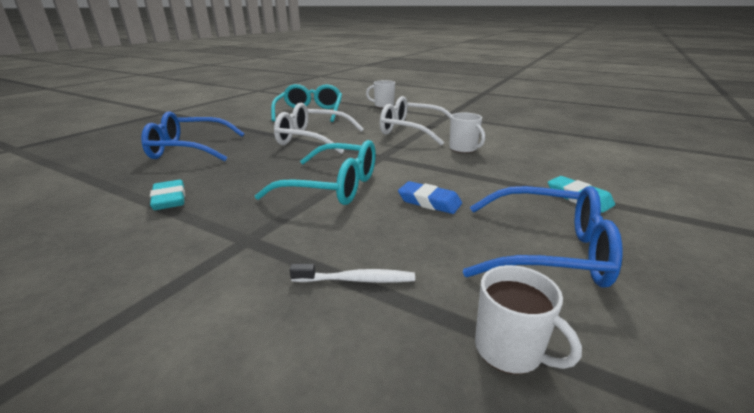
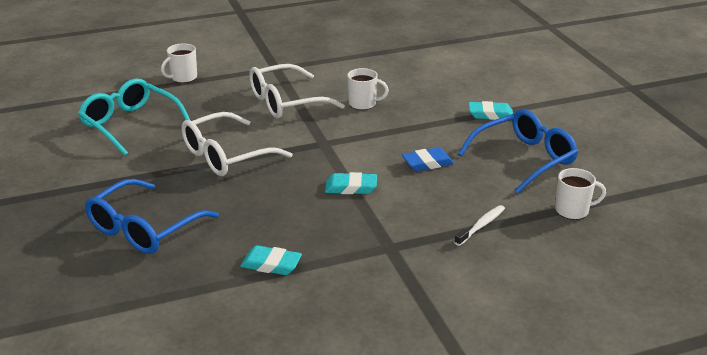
camera: 50 degrees left, 5 degrees up
(332, 186) = (351, 187): turquoise glasses -> turquoise eraser

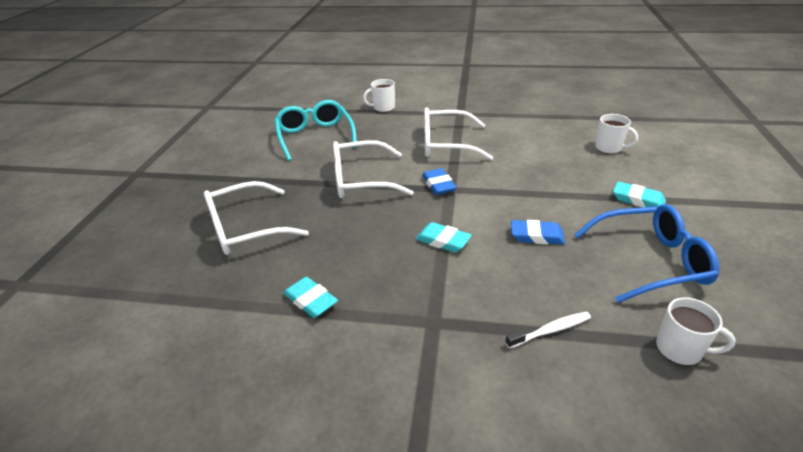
camera: 30 degrees right, 5 degrees up
(145, 228) = (247, 228): blue glasses -> white glasses
(309, 142) = (438, 185): none -> blue eraser
(363, 104) = (513, 160): white mug -> white mug (609, 148)

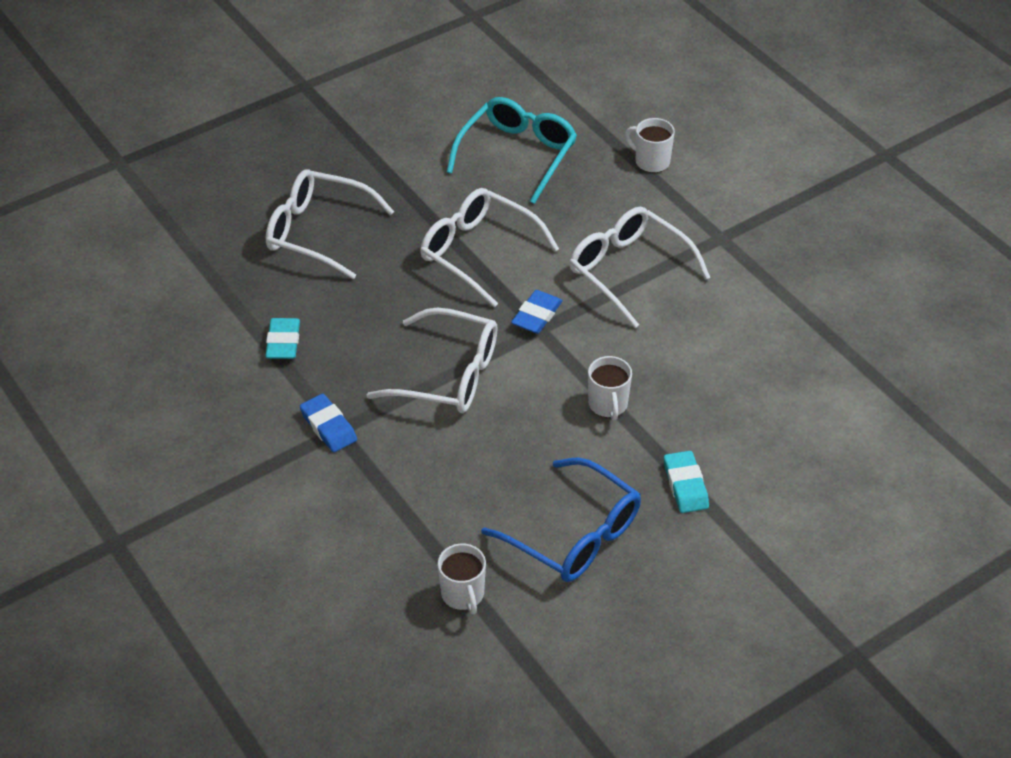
camera: 45 degrees right, 10 degrees up
(443, 241) = (447, 374): turquoise eraser -> white glasses
(536, 236) = (528, 436): blue eraser -> blue eraser (328, 426)
(550, 330) = (402, 506): white toothbrush -> none
(609, 148) = (786, 415): white mug -> white mug (608, 405)

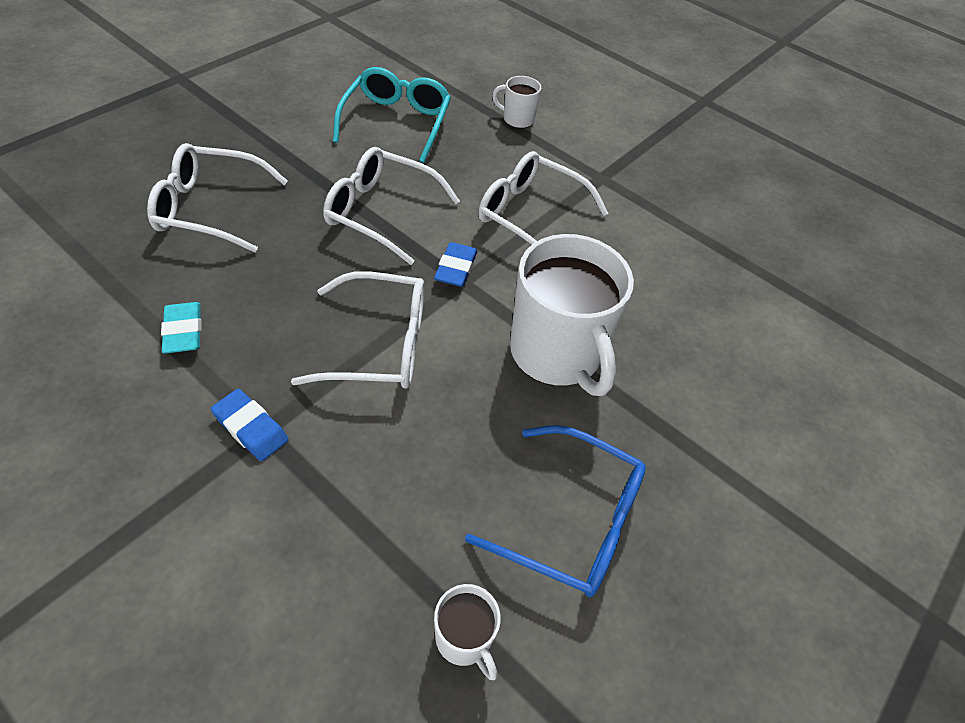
camera: 20 degrees left, 5 degrees up
(608, 405) = (557, 354): white mug -> white mug, size x2.20
(685, 485) = (668, 434): turquoise eraser -> none

